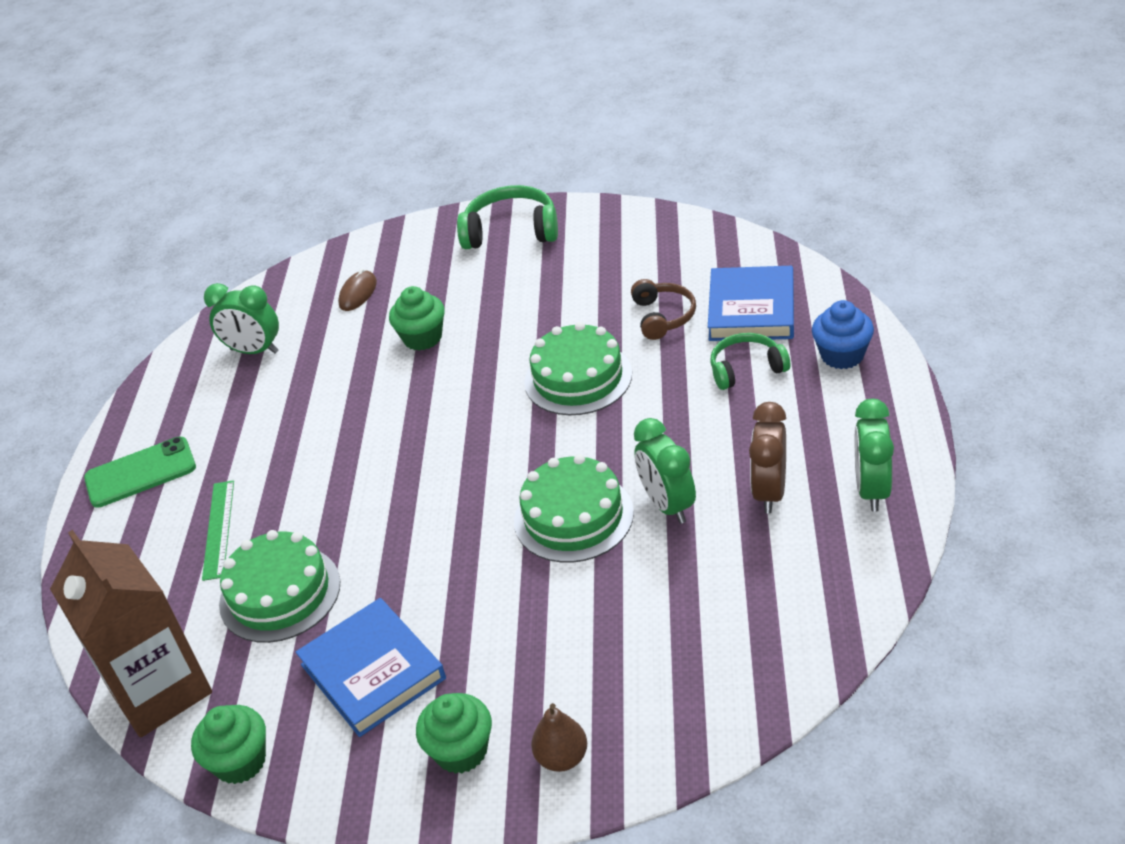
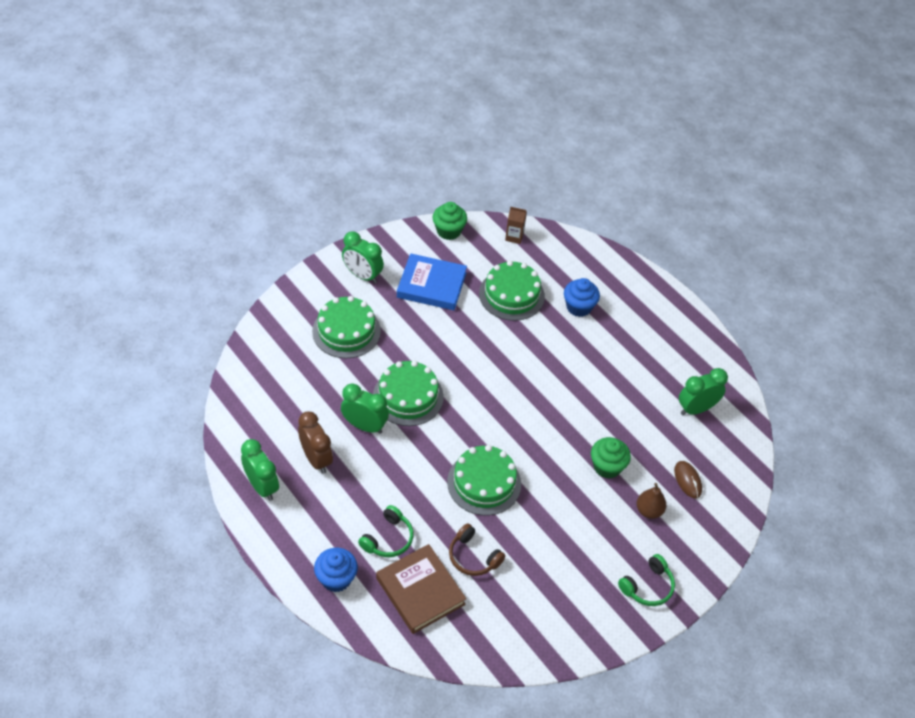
camera: 130 degrees right, 10 degrees up
(140, 473) = (657, 313): green phone -> none
(160, 691) = (514, 237): brown carton -> brown carton, size x0.40
(218, 529) = (579, 307): green ruler -> blue cupcake
(461, 751) = (362, 275): green cupcake -> green clock
(511, 231) = (648, 587): green headphones -> green headphones, size x0.66
(562, 758) = (318, 292): brown pear -> brown pear (649, 510)
(575, 660) = (346, 331): none -> green cake
(751, 309) = (420, 591): blue book -> brown book

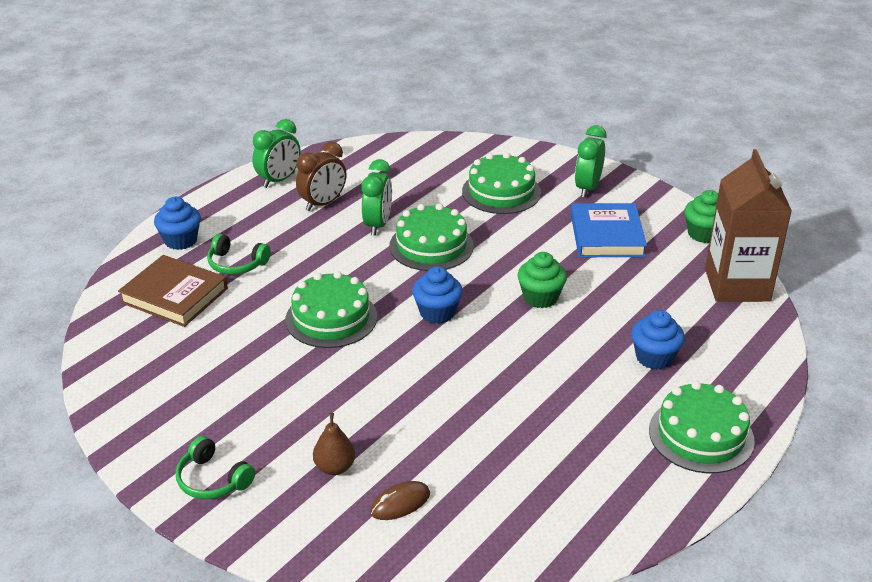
camera: 80 degrees right, 15 degrees down
(420, 591) = (174, 295): brown book -> brown book turned 75 degrees clockwise
(473, 557) = (226, 325): brown headphones -> none
(496, 414) = (437, 313): none -> blue cupcake
(511, 295) = (635, 297): green cake -> green cake (701, 435)
(514, 237) = (737, 285): brown carton -> brown carton, size x2.50
(607, 467) = (393, 418): green cupcake -> green cupcake (540, 297)
(696, 409) = (536, 500): green clock -> none

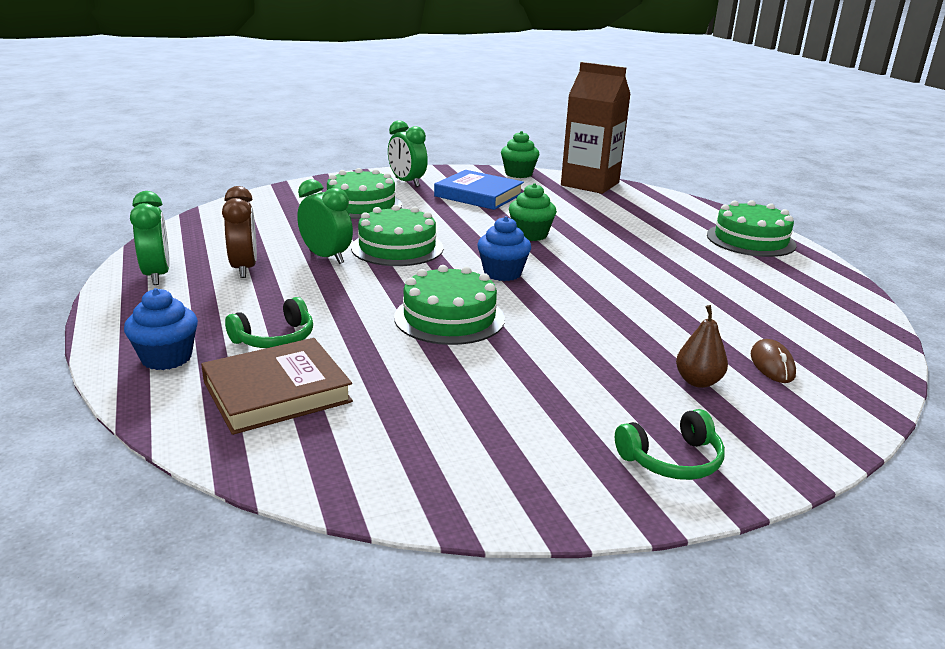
camera: 60 degrees left, 10 degrees down
(654, 357) = (648, 226): blue cupcake -> none

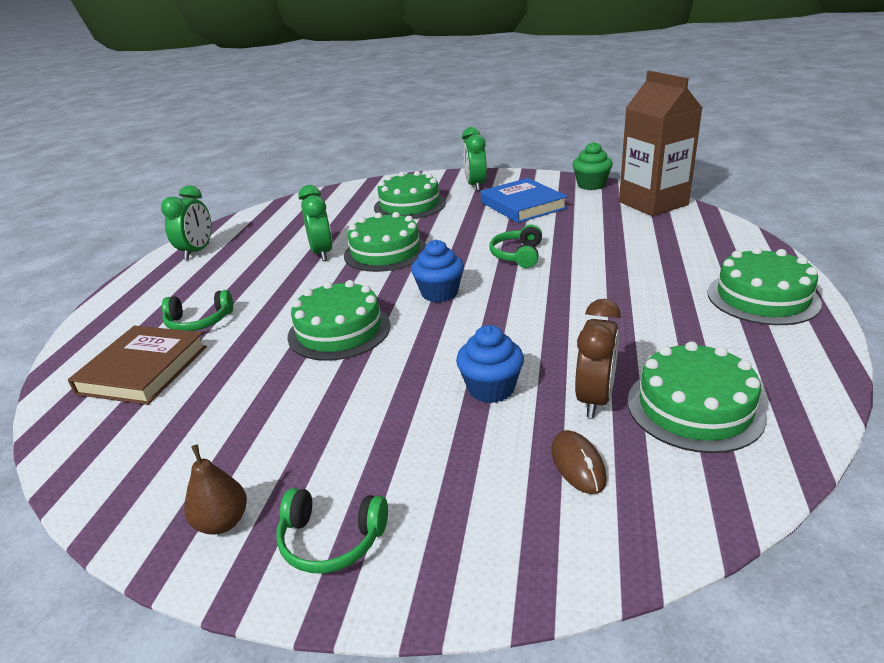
camera: 35 degrees right, 5 degrees up
(166, 358) = (120, 323): blue cupcake -> blue cupcake (491, 388)
(244, 268) = (255, 254): brown clock -> brown clock (594, 399)
(277, 392) = (143, 370): brown book -> brown book turned 75 degrees counterclockwise
(530, 235) = (517, 255): green cupcake -> green headphones
(698, 381) = (470, 460): brown pear -> brown pear (222, 522)
(772, 365) = (577, 464): brown mouse -> brown mouse turned 45 degrees counterclockwise
(796, 314) = (694, 407): none -> green cake

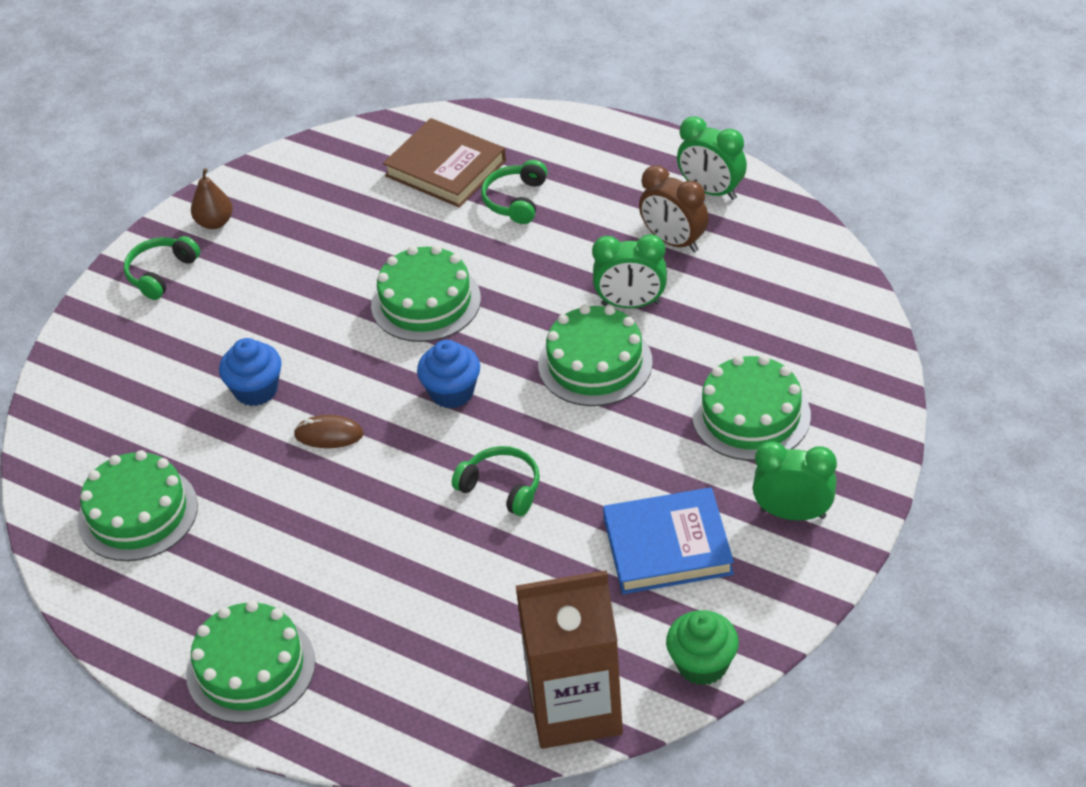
camera: 110 degrees right, 15 degrees up
(577, 464) = (133, 414): brown mouse -> brown mouse (329, 434)
(594, 399) = (194, 453): brown clock -> brown clock (674, 241)

